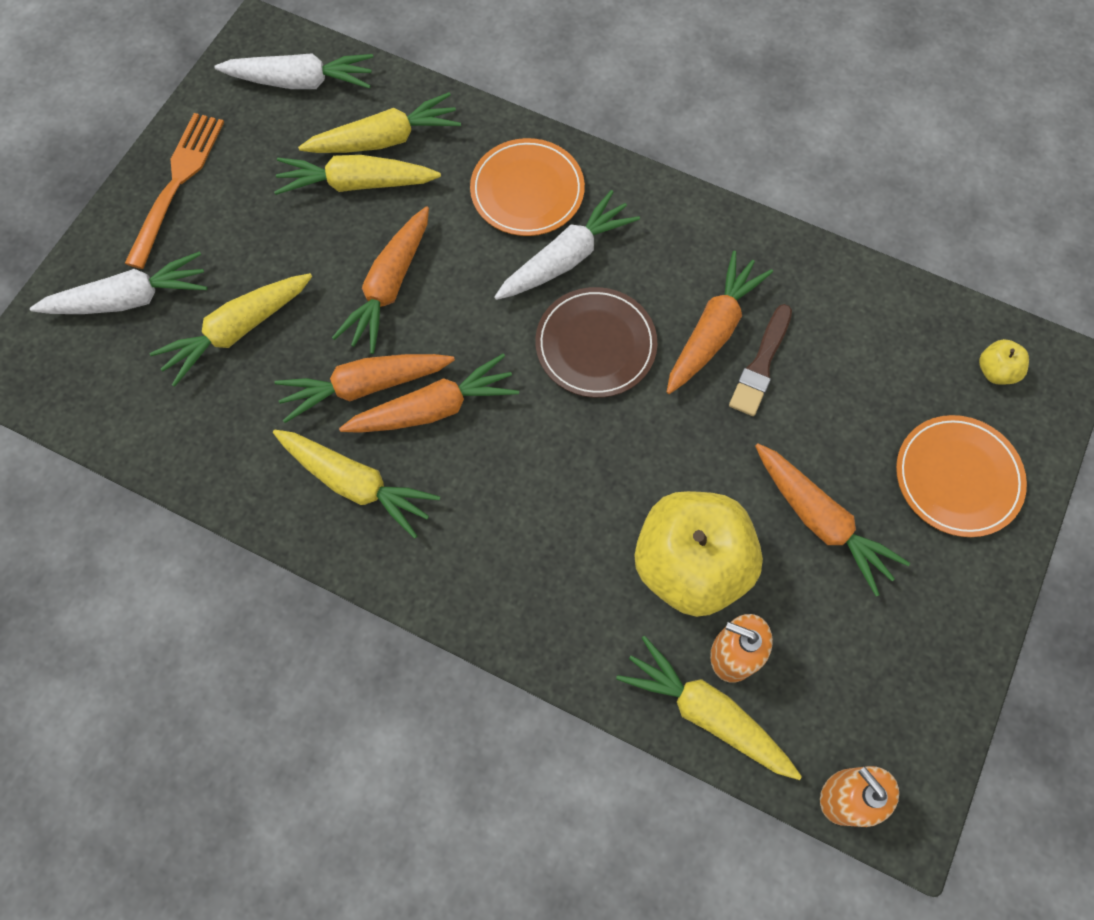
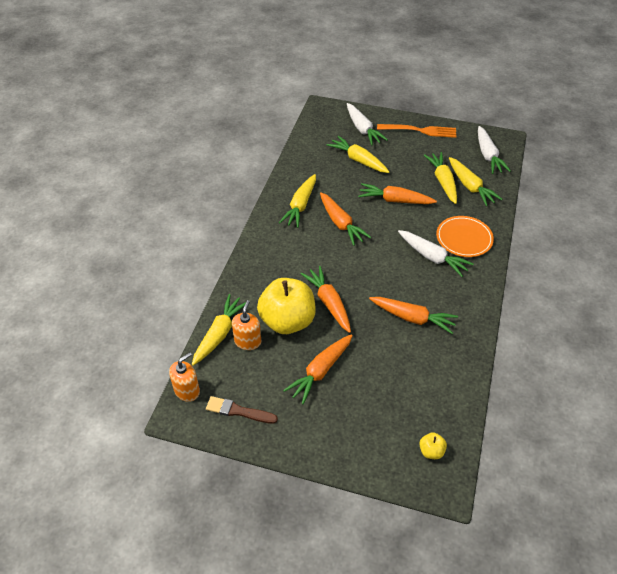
camera: 80 degrees right, 20 degrees down
(364, 386) = (344, 201): orange carrot -> orange carrot (328, 302)
(595, 345) = (389, 274): brown plate -> none
(761, 364) = (400, 340): brown brush -> brown brush (238, 411)
(957, 477) = (359, 433): orange plate -> none

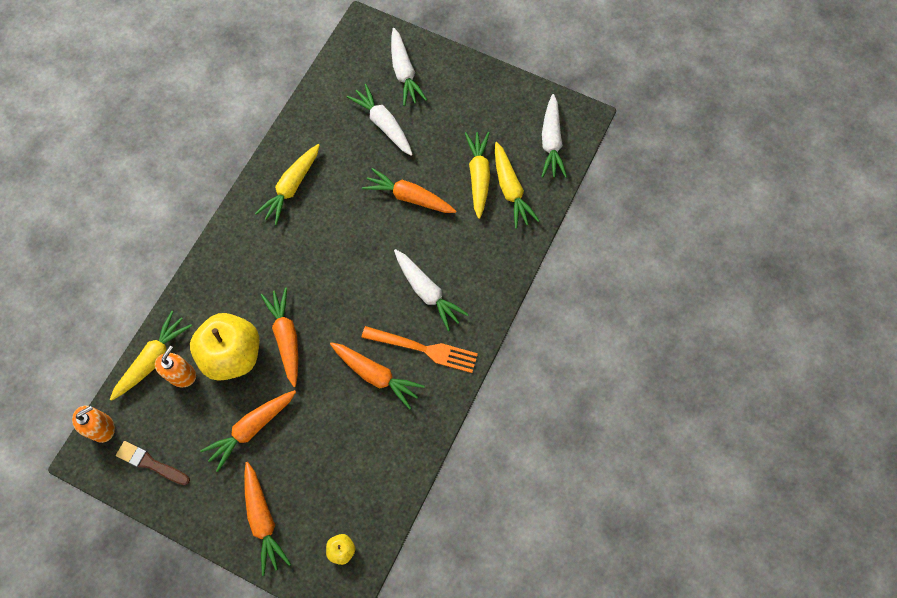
camera: 10 degrees right, 20 degrees up
(341, 224) = (333, 223): orange carrot -> orange carrot (263, 520)
(358, 160) = (383, 124): yellow carrot -> white carrot
(420, 130) = (477, 86): orange fork -> orange fork (424, 349)
(464, 238) = (475, 270): orange plate -> none

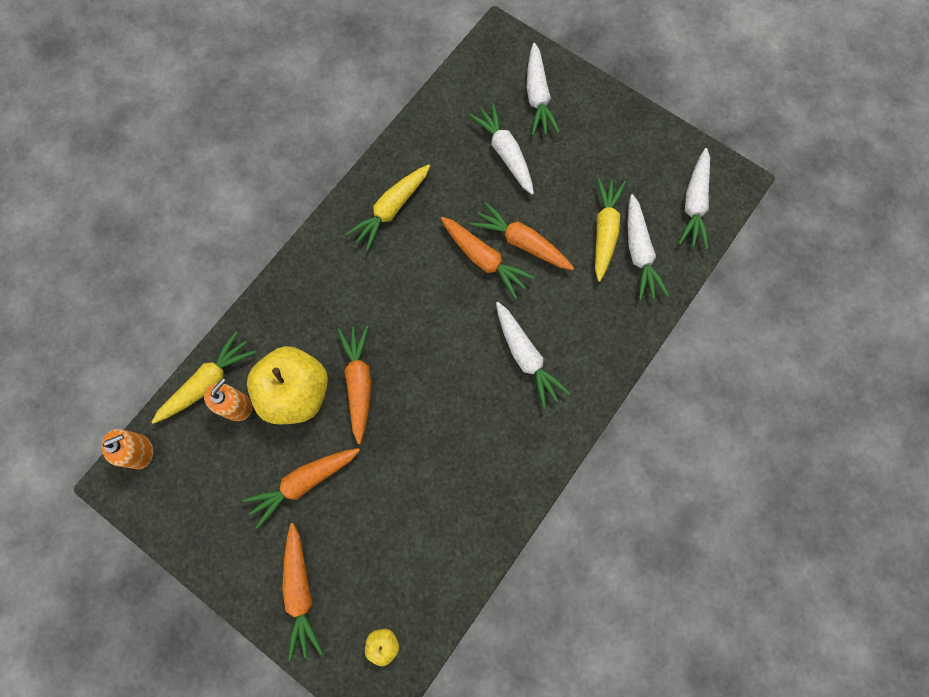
camera: 10 degrees right, 5 degrees up
(151, 463) = (186, 502): brown brush -> none
(376, 375) = (453, 445): orange carrot -> orange carrot (484, 260)
(424, 349) = (512, 423): orange fork -> none
(510, 190) = (639, 253): yellow carrot -> white carrot

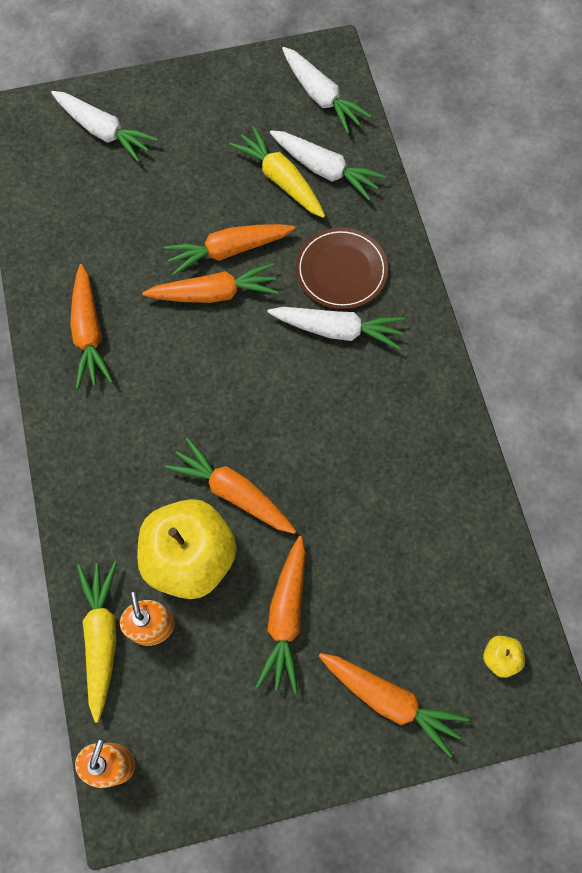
camera: 50 degrees left, 5 degrees down
(391, 210) = (89, 334): yellow carrot -> orange carrot
(505, 153) = (130, 198): white carrot -> none
(572, 324) = (341, 271): none -> brown plate

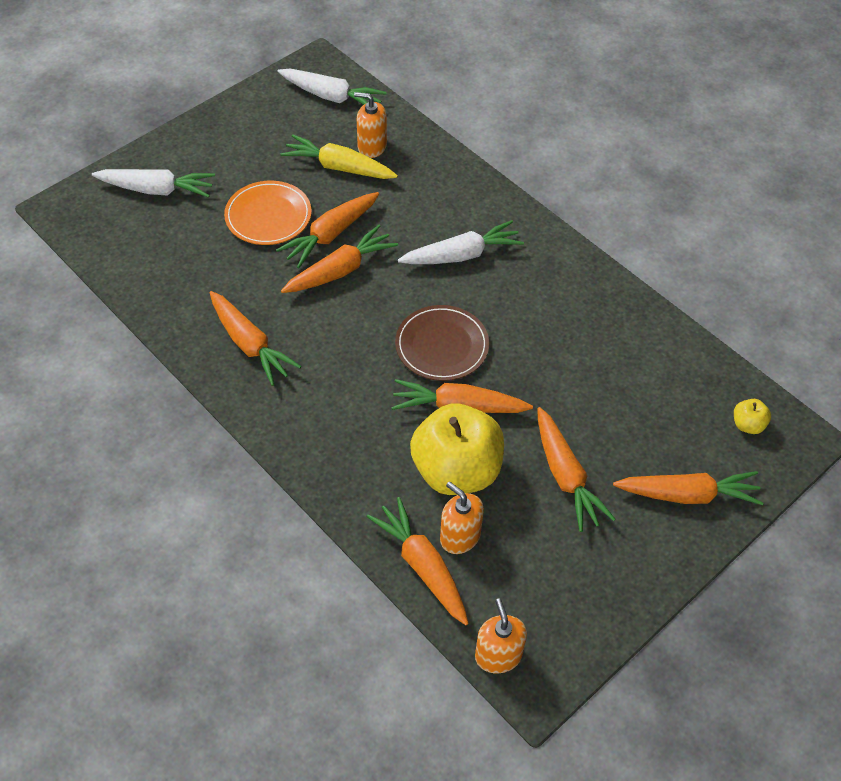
camera: 30 degrees left, 15 degrees down
(102, 636) = (422, 565): yellow carrot -> orange carrot
(185, 204) = (268, 216): none -> orange plate
(325, 170) = (372, 147): white carrot -> orange soap dispenser
(341, 271) = (435, 212): brown plate -> brown plate (442, 345)

